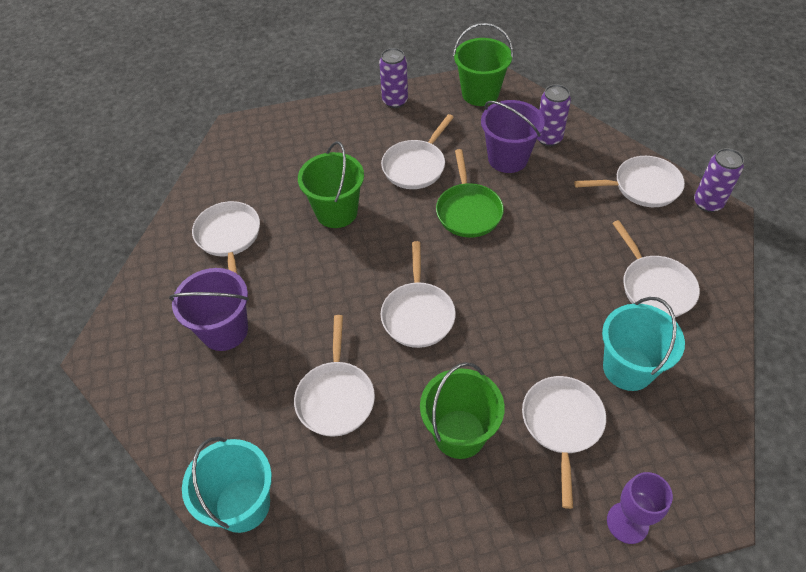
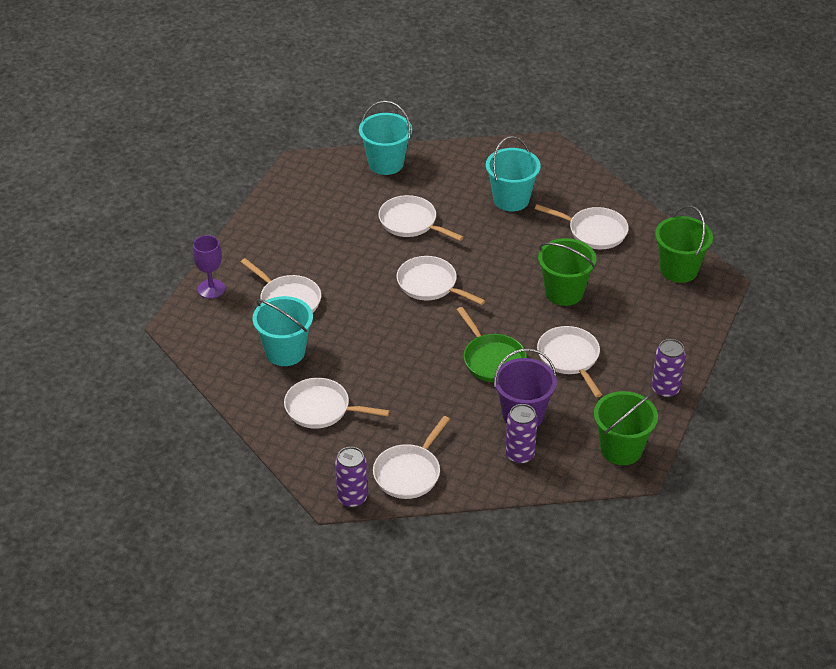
camera: 125 degrees right, 10 degrees down
(224, 330) = (511, 199): purple bucket -> turquoise bucket
(459, 434) = (331, 257): green bucket -> green bucket (679, 270)
(468, 211) = (492, 359): green pan -> green pan turned 150 degrees counterclockwise

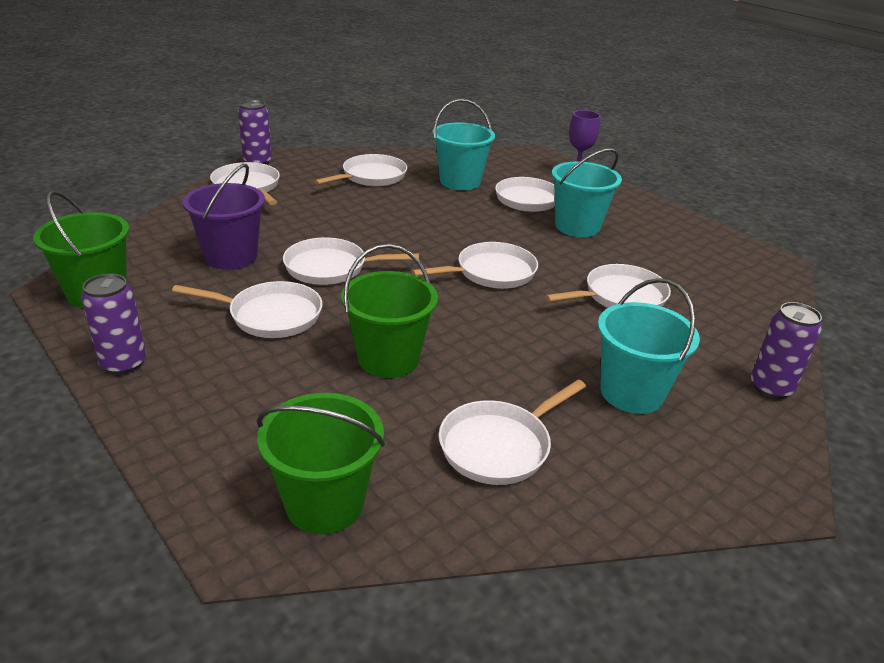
camera: 115 degrees right, 10 degrees down
(386, 163) = (763, 318): turquoise bucket -> turquoise bucket (577, 226)
(492, 359) = (331, 268): green pan -> white pan
(520, 455) = (185, 237): purple can -> purple can (771, 388)

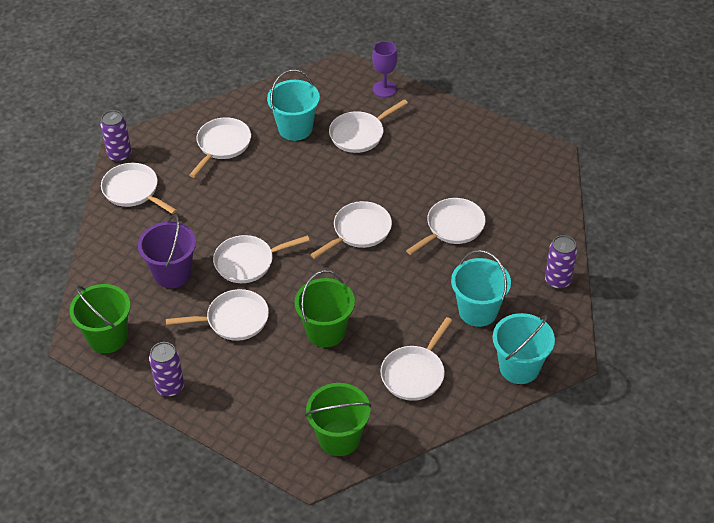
camera: 15 degrees left, 15 degrees up
(577, 226) = (403, 158): turquoise bucket -> turquoise bucket (519, 367)

